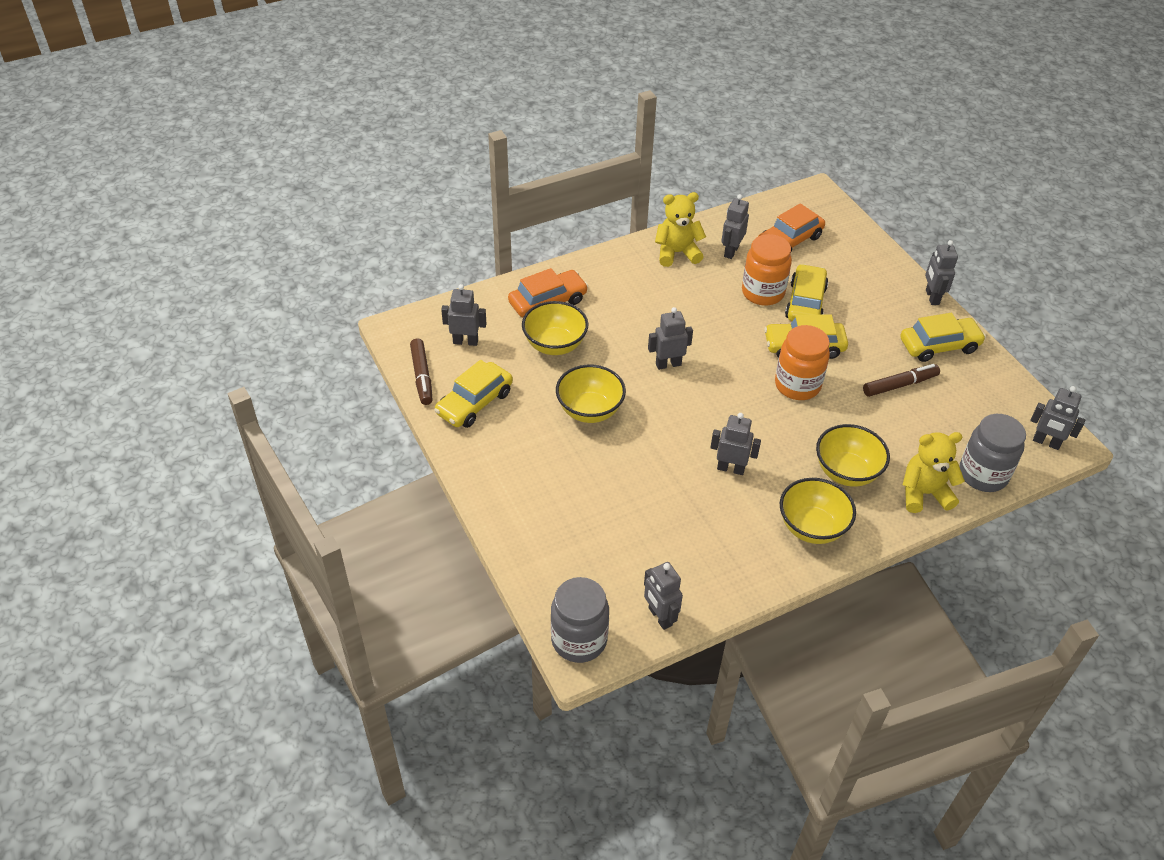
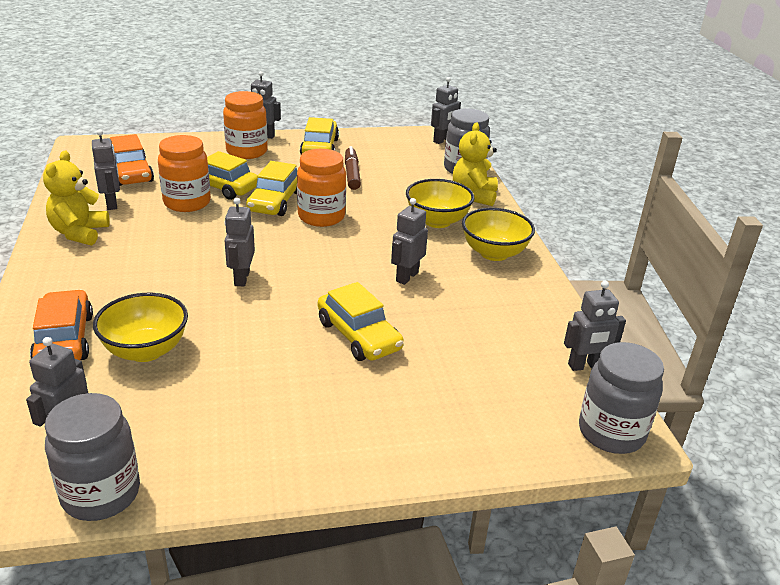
camera: 75 degrees left, 15 degrees down
(422, 376) = (101, 494): brown marker -> grey jar
(474, 403) = (195, 446): yellow car -> yellow car (358, 335)
(590, 410) = (274, 347): yellow bowl -> none
(731, 251) = (112, 204): grey robot -> grey robot turned 150 degrees counterclockwise
(887, 297) = (247, 152): none -> orange jar

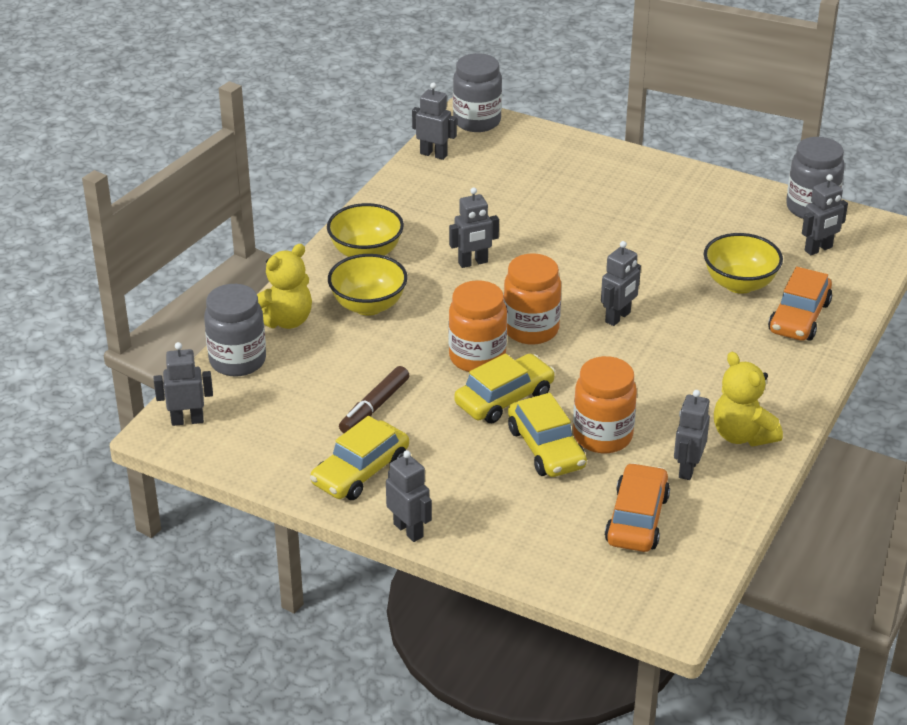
camera: 140 degrees left, 5 degrees up
(79, 233) = (742, 435): yellow teddy bear -> yellow teddy bear turned 105 degrees clockwise
(247, 152) = (461, 503): orange jar -> orange jar (531, 329)
(358, 335) = (568, 233): yellow car -> none

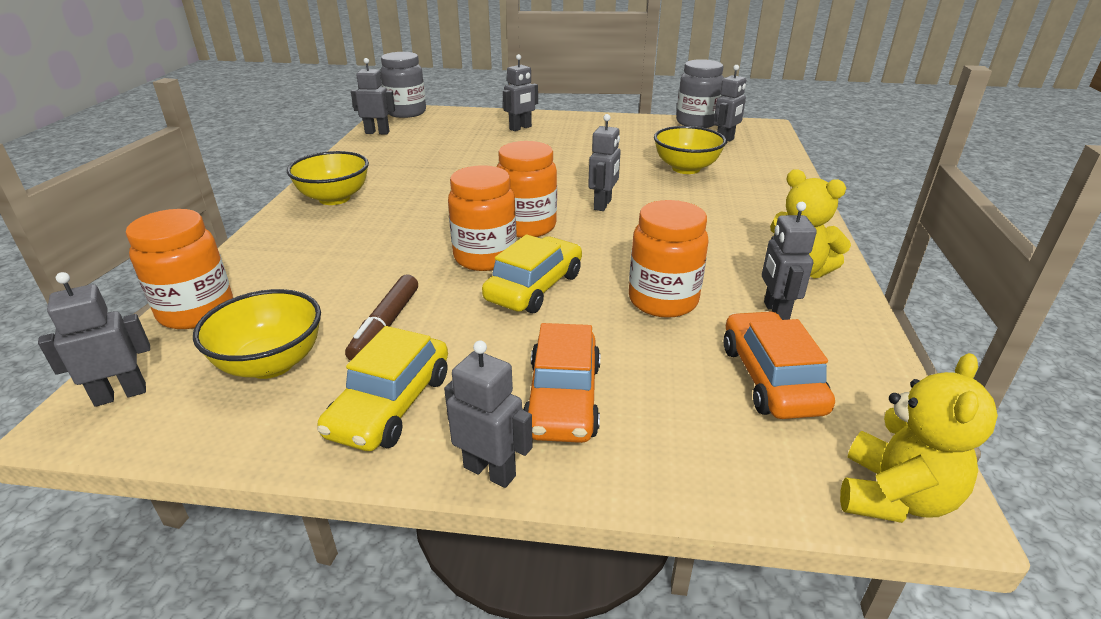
camera: 20 degrees left, 5 degrees down
(237, 361) = (196, 311): grey jar -> orange jar
(285, 320) = (254, 263): yellow teddy bear -> yellow teddy bear (894, 496)
(368, 305) = (349, 236): yellow bowl -> yellow bowl (271, 363)
(473, 263) = (444, 189): grey robot -> grey robot (520, 128)
(546, 448) = (610, 325): yellow car -> none
(799, 317) = (753, 180): orange car -> orange car (563, 399)

